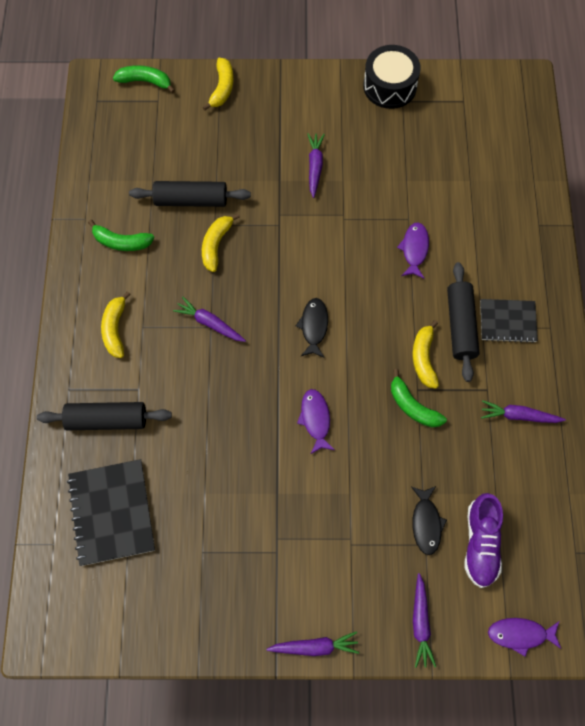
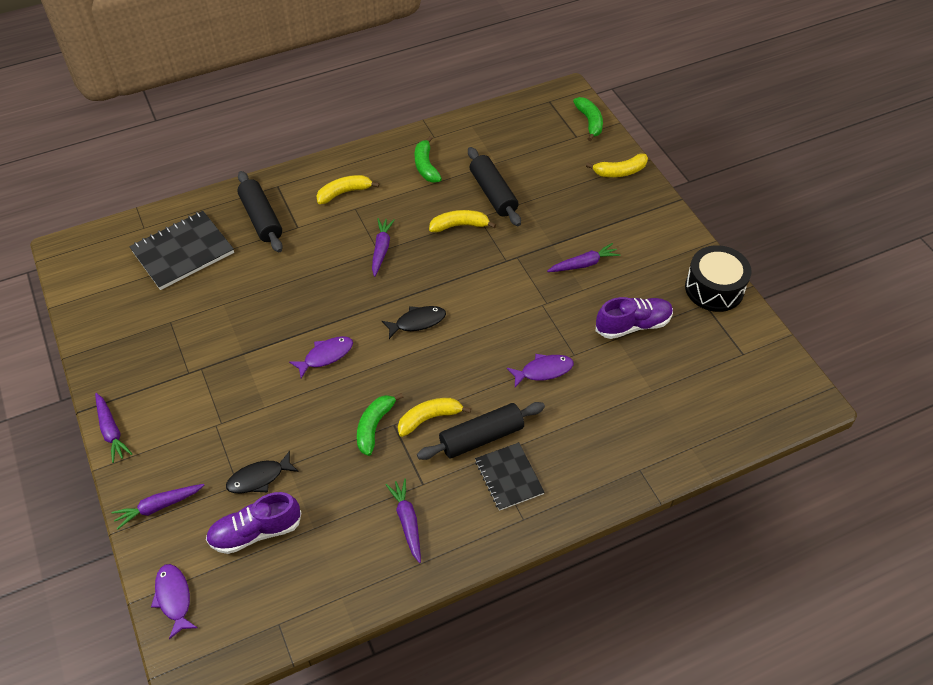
camera: 65 degrees right, 15 degrees down
(399, 162) = (633, 325): none -> purple shoe

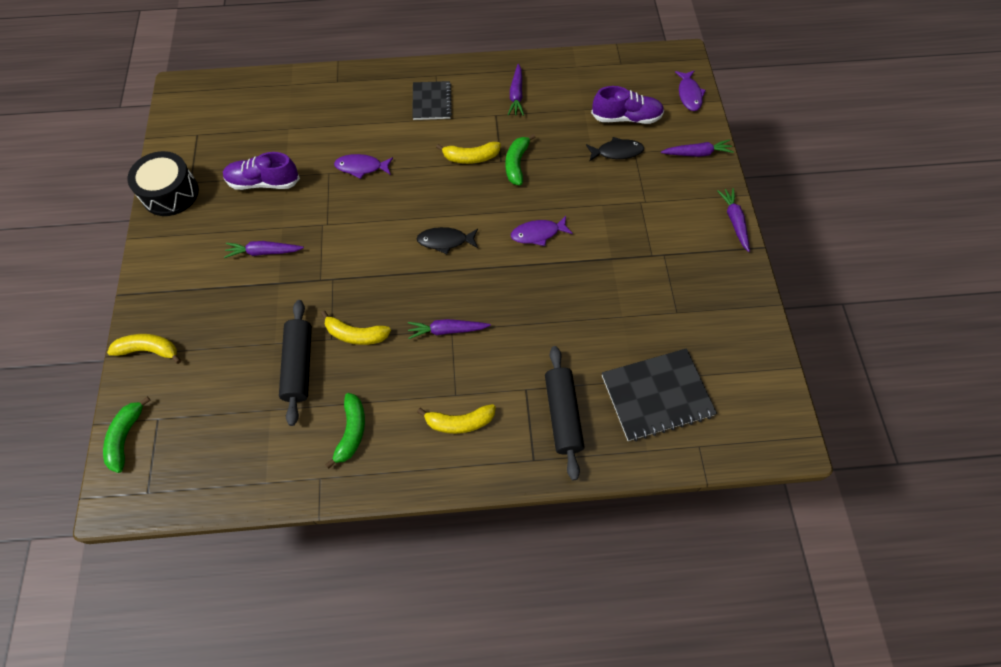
camera: 160 degrees left, 10 degrees up
(374, 426) = (516, 164): green banana -> green banana turned 150 degrees clockwise
(381, 250) = (447, 330): purple carrot -> purple carrot turned 60 degrees clockwise
(481, 437) = (437, 133): black rolling pin -> none

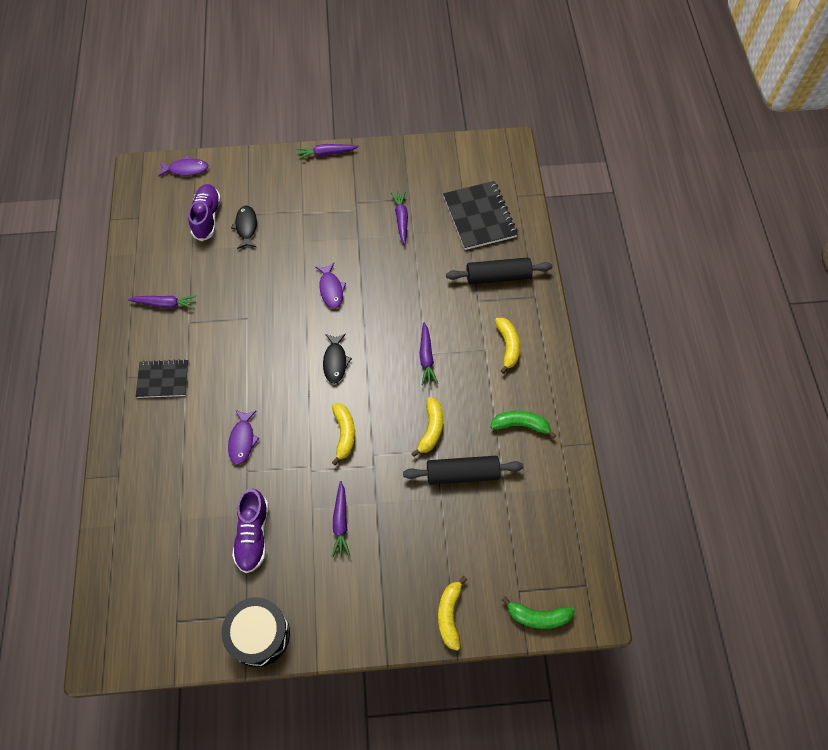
camera: 90 degrees left, 0 degrees up
(471, 157) = (240, 342): yellow banana -> yellow banana (344, 434)
(516, 164) = (252, 305): green banana -> none
(696, 153) = (254, 171): purple carrot -> purple carrot (401, 219)

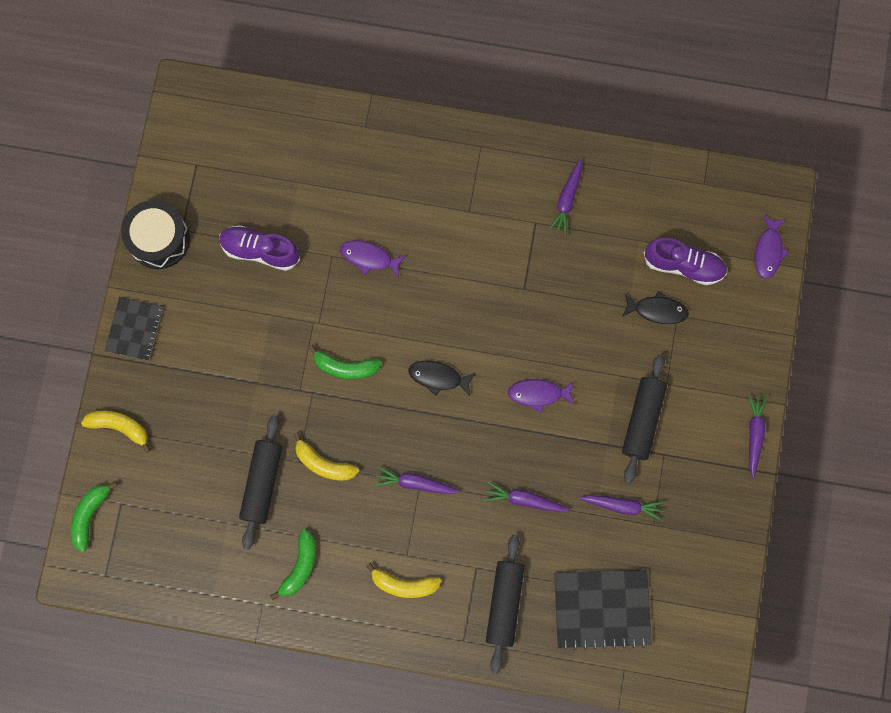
camera: 105 degrees right, 15 degrees up
(163, 379) = (467, 185): black notebook -> black notebook (134, 329)
(334, 219) = (642, 420): none -> black rolling pin
(341, 522) = (247, 341): purple carrot -> purple carrot (525, 500)
(344, 434) = (345, 367): yellow banana -> green banana

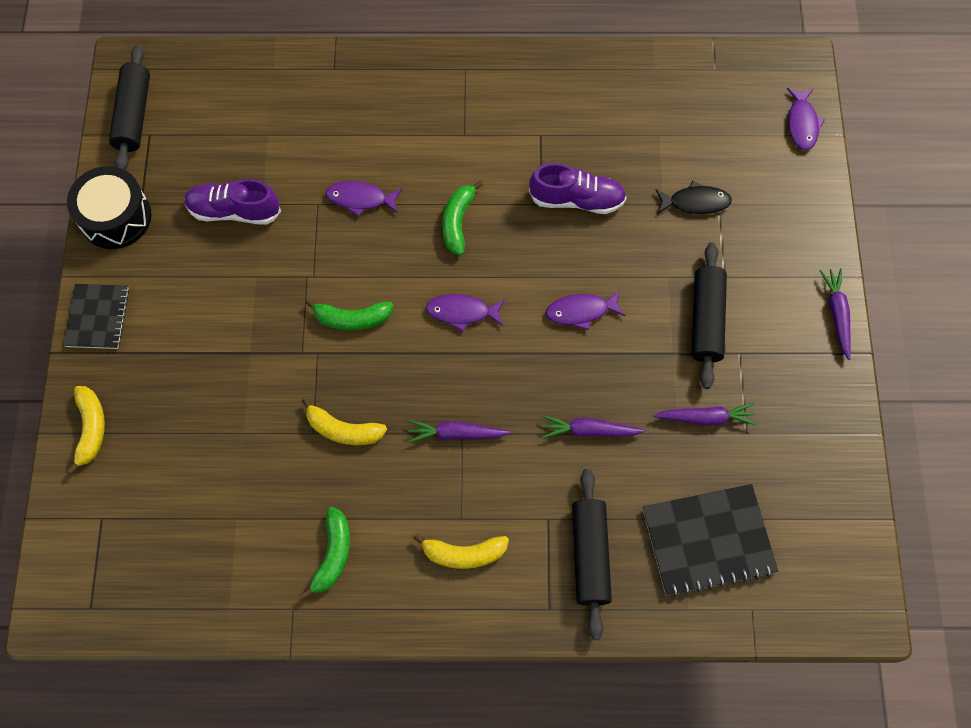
camera: 10 degrees left, 10 degrees down
(90, 515) = (64, 538): green banana -> green banana (458, 222)
(120, 427) = (91, 429): yellow banana -> yellow banana turned 75 degrees clockwise
(262, 483) = (272, 464): black rolling pin -> black rolling pin (134, 115)
(438, 377) = (462, 312): black fish -> purple fish
(567, 199) = (570, 106): purple carrot -> none
(683, 265) = (713, 152): purple shoe -> purple shoe (577, 199)

